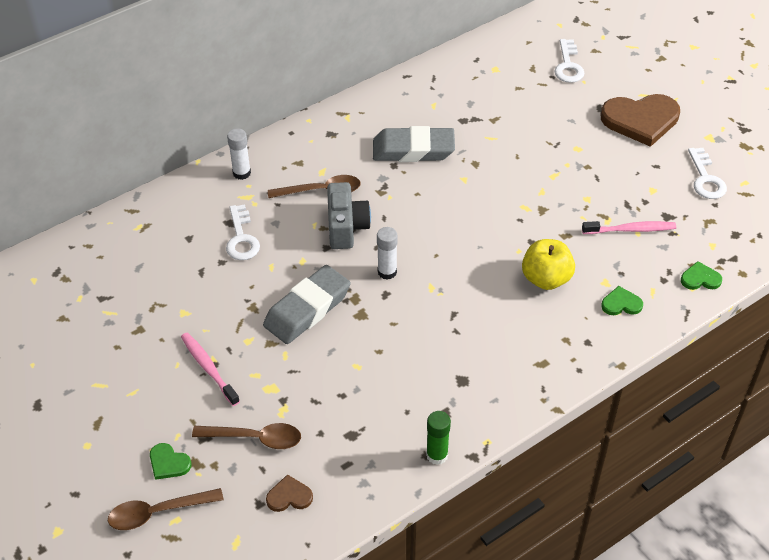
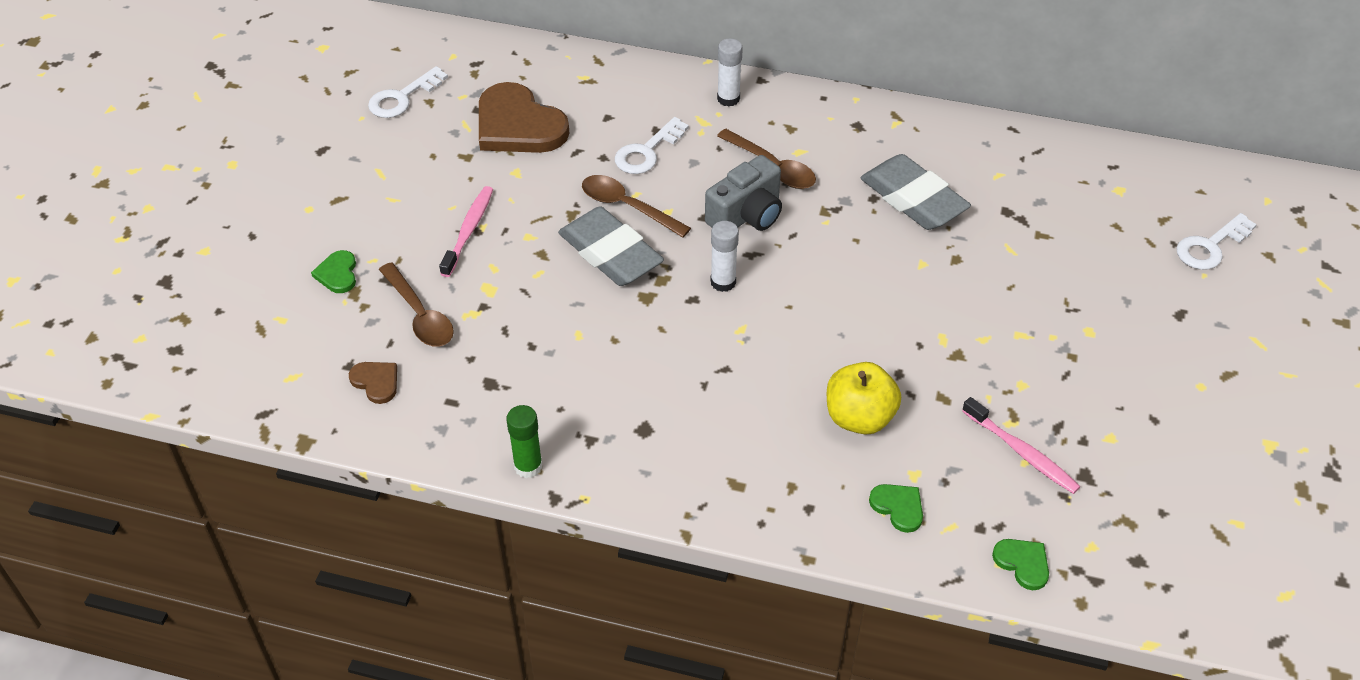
camera: 50 degrees right, 0 degrees up
(158, 512) = (278, 302): brown spoon -> brown spoon (627, 207)
(307, 309) = (610, 253): grey eraser -> grey eraser turned 45 degrees clockwise
(640, 120) = (1210, 362): brown heart -> brown heart (518, 125)
(705, 179) = (1193, 479): white key -> white key (402, 97)

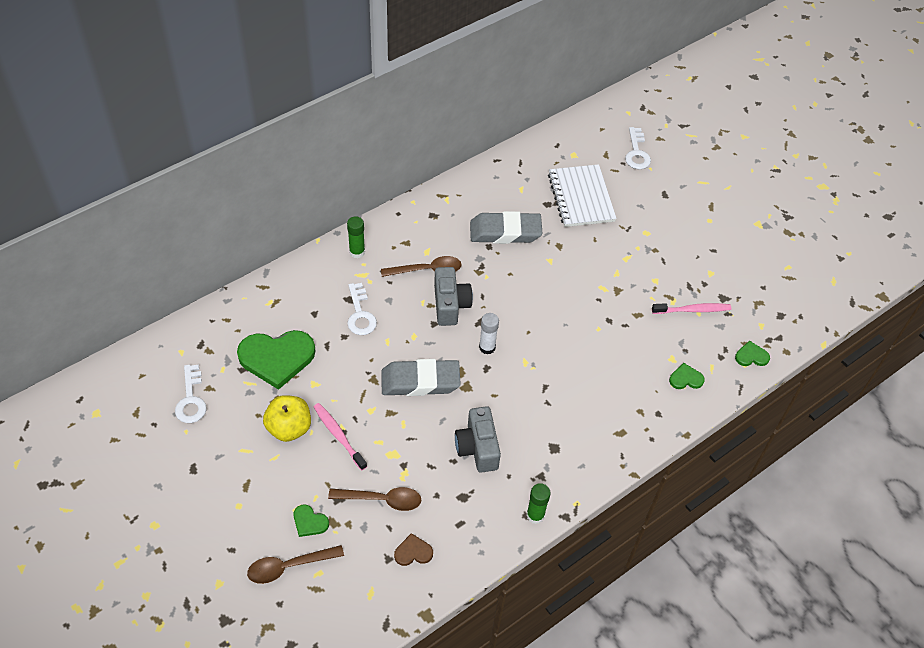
camera: 55 degrees left, 5 degrees up
(518, 125) = (277, 358): brown heart -> green heart
(571, 357) = (477, 448): none -> grey camera
(627, 207) = (393, 351): brown spoon -> brown spoon (289, 566)
(728, 99) = (357, 252): white glue stick -> green glue stick
(859, 417) = (622, 355): yellow apple -> yellow apple (289, 428)
(1059, 235) = (580, 197): none -> white notebook

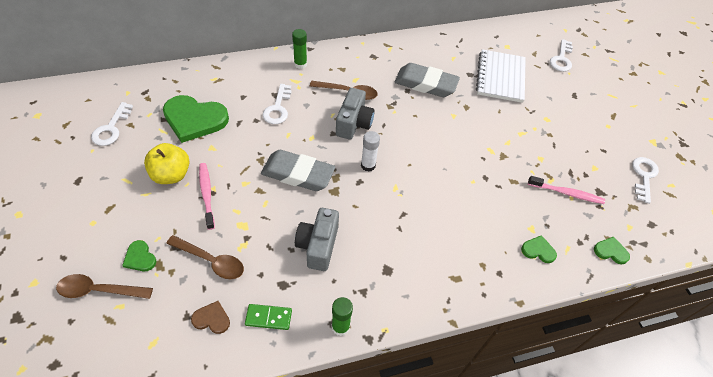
camera: 20 degrees right, 0 degrees up
(465, 531) = (268, 318): none -> green domino
(759, 266) = (644, 176): none -> white key

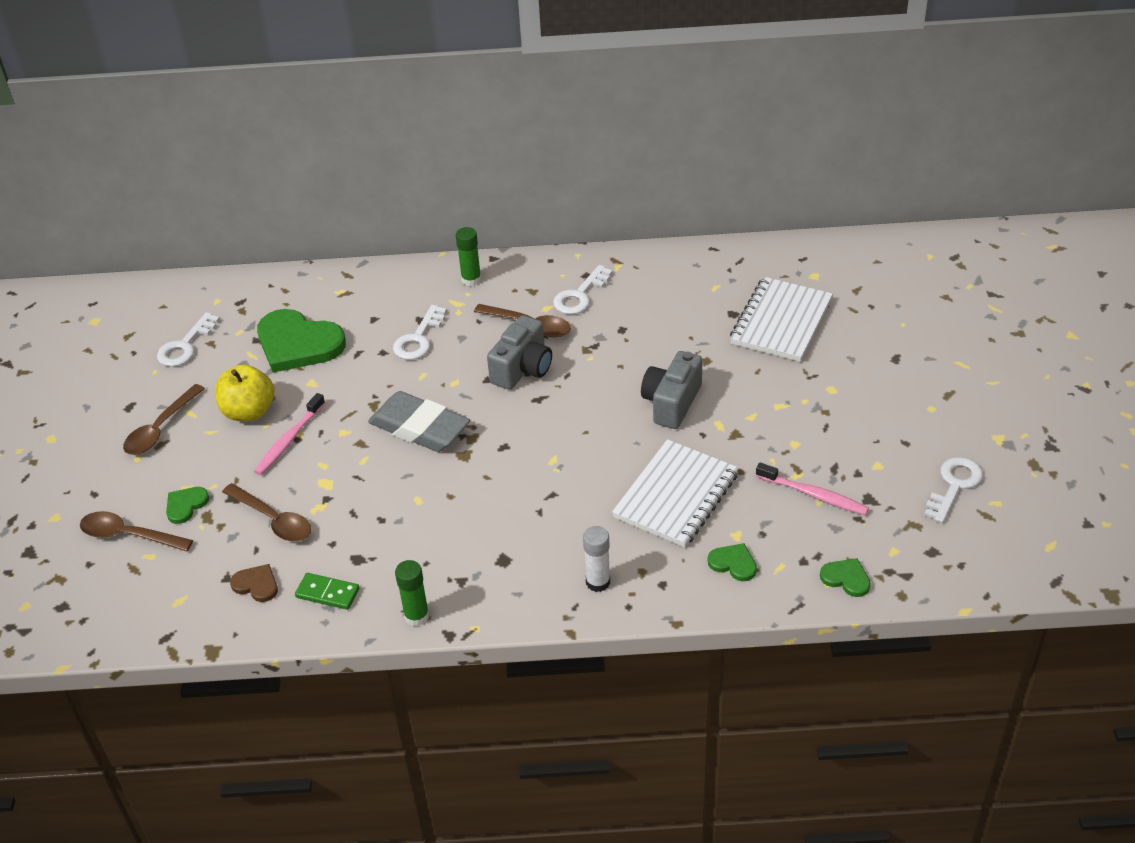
camera: 20 degrees right, 10 degrees down
(106, 196) = (160, 428): none -> brown spoon
(140, 258) = (186, 505): green heart -> green heart turned 60 degrees clockwise
(207, 194) = (289, 440): pink toothbrush -> pink toothbrush turned 150 degrees counterclockwise
(318, 246) = (418, 519): grey camera -> grey camera (671, 403)
(368, 165) = (524, 427): white glue stick -> white glue stick (598, 582)
(425, 84) = (654, 322): grey eraser -> none
(484, 205) = (676, 496): none -> white notebook
(561, 59) = (899, 301): white key -> white key (580, 295)

